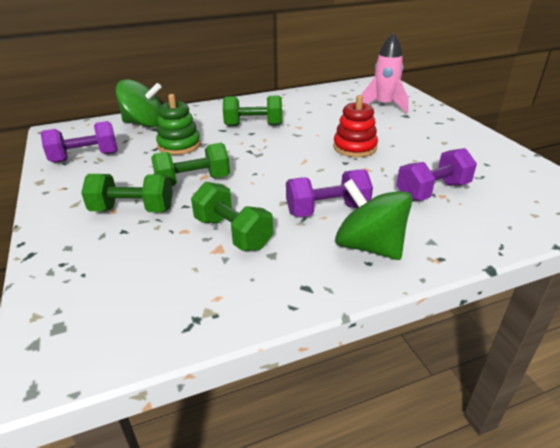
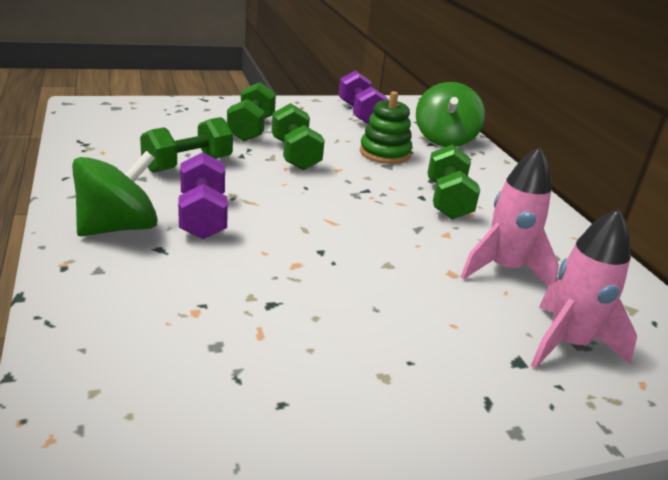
camera: 90 degrees right, 5 degrees down
(329, 114) = (504, 269): none -> pink rocket
(354, 147) = (368, 268): red stacking toy -> none
(432, 191) = (210, 305): purple dumbbell -> none

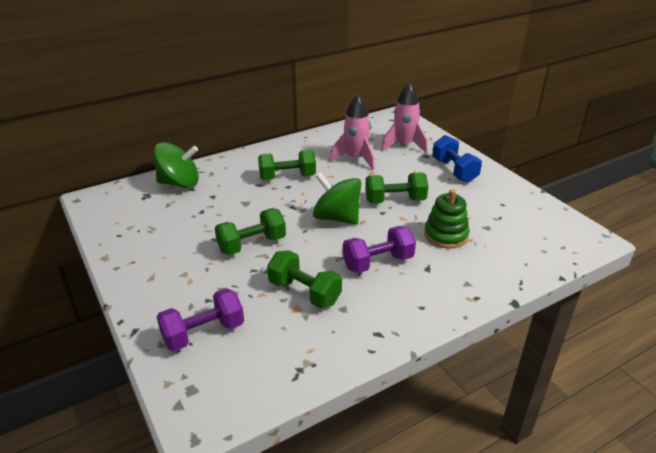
camera: 100 degrees left, 5 degrees up
(118, 227) = (419, 293): green spinning top -> green spinning top (337, 217)
(251, 129) = (207, 278): green dumbbell -> green dumbbell (395, 200)
(360, 114) = (137, 227): purple dumbbell -> purple dumbbell (203, 333)
(385, 153) = (223, 206): green stacking toy -> green stacking toy (445, 235)
(444, 381) = (454, 170): none -> blue dumbbell

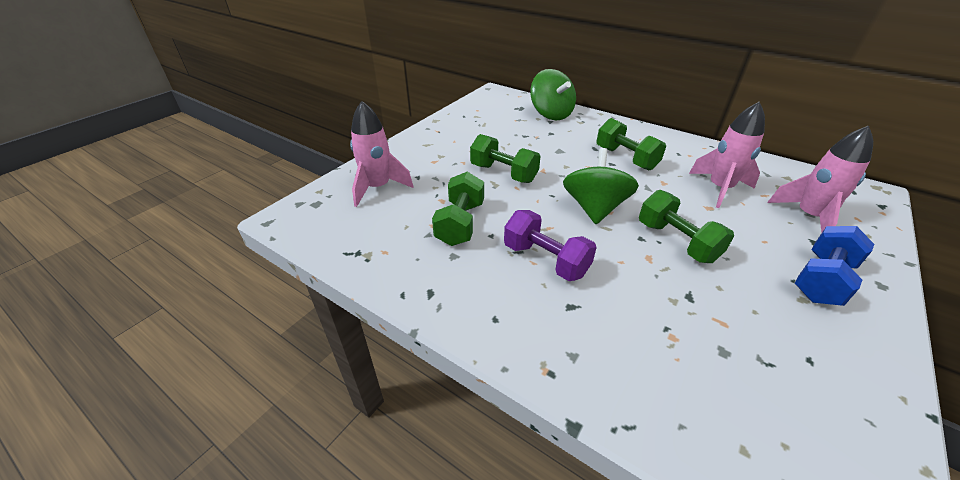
camera: 65 degrees right, 5 degrees up
(203, 333) = (378, 188): purple dumbbell -> pink rocket
(445, 235) = (655, 307): green stacking toy -> none

